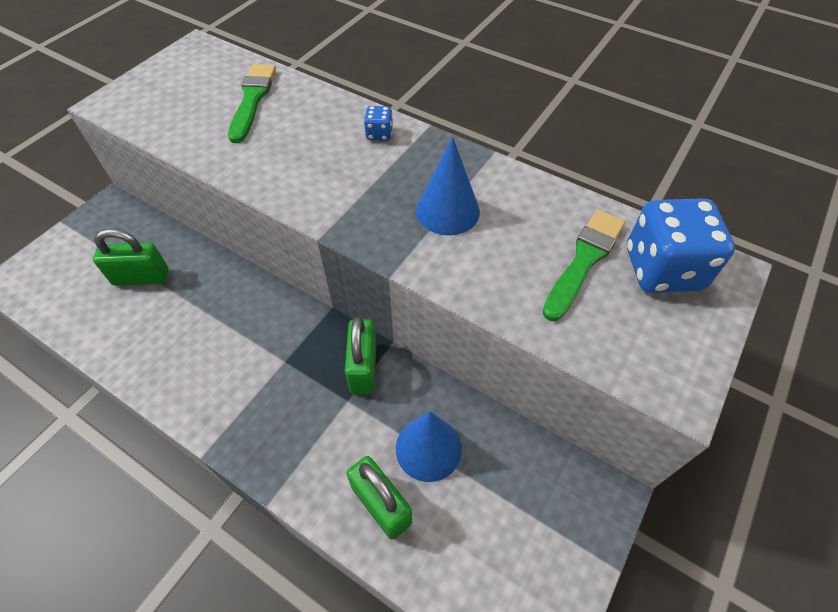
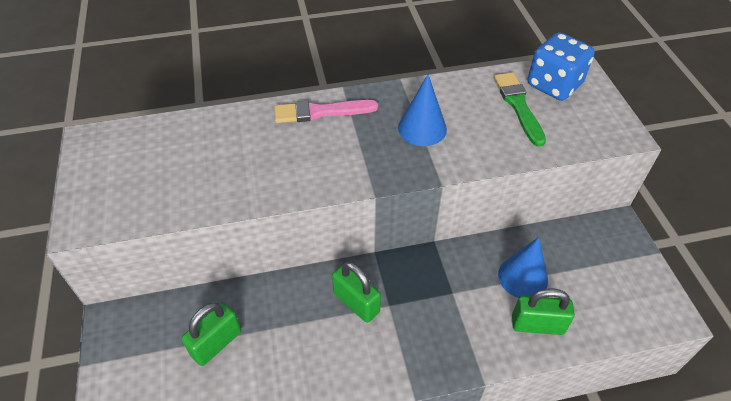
camera: 45 degrees left, 5 degrees down
(252, 99) = (199, 146): green brush -> none
(363, 368) = (438, 268): green padlock -> green padlock (356, 303)
(379, 134) = (321, 112): blue dice -> pink brush

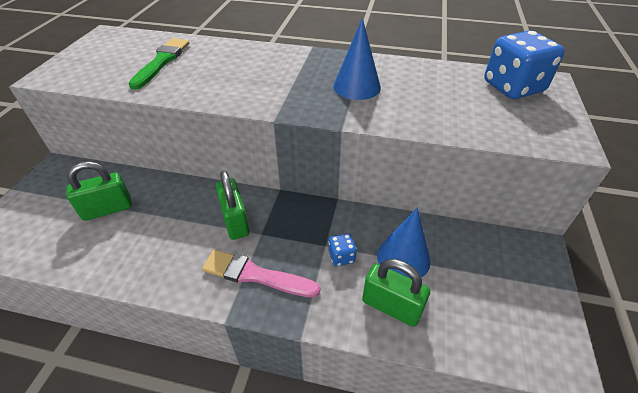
camera: 25 degrees right, 5 degrees down
(321, 112) = (280, 56): pink brush -> pink brush (255, 275)
(473, 298) = (341, 257): none -> blue dice
(518, 106) = (463, 93): green brush -> green brush (162, 62)

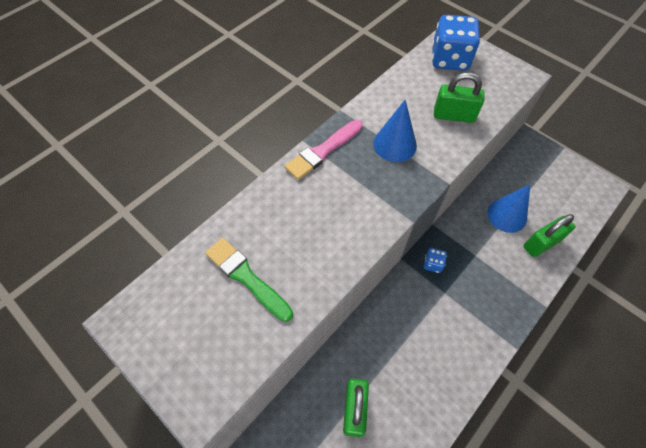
camera: 60 degrees left, 15 degrees up
(235, 221) = (423, 306): green padlock -> green padlock (453, 115)
(255, 275) = (484, 312): pink brush -> pink brush (323, 151)
(341, 257) = (490, 250): blue dice -> blue dice (432, 264)

